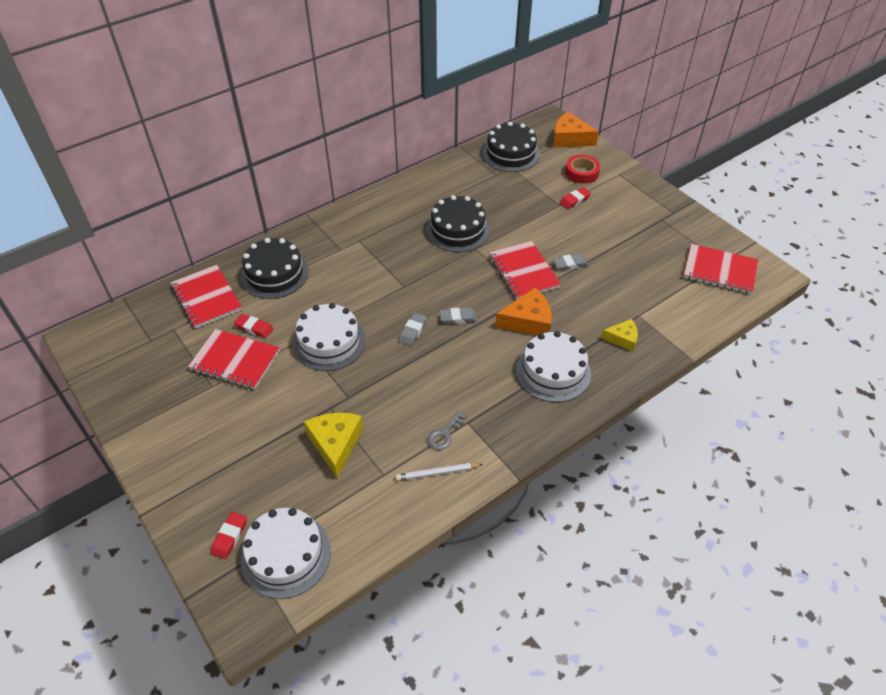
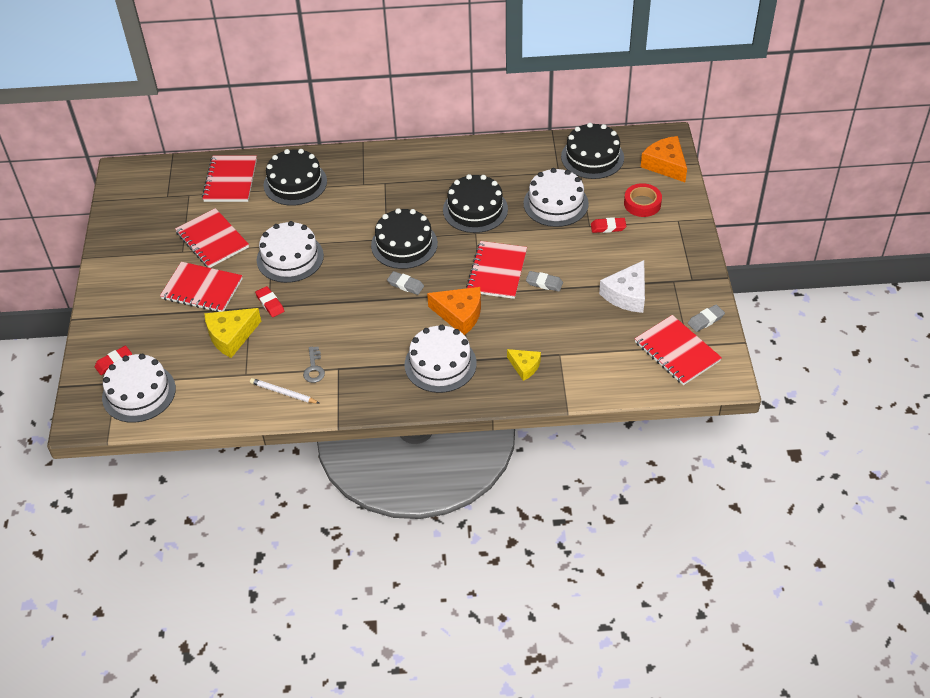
camera: 35 degrees right, 0 degrees up
(254, 328) = (245, 220): red eraser -> red eraser (270, 303)
(265, 413) = (202, 289): none -> red notebook
(335, 444) = (231, 336): yellow cheese -> yellow cheese turned 150 degrees counterclockwise
(413, 331) = (360, 279): grey eraser -> grey eraser (705, 320)
(424, 284) = (404, 244): none -> black cake
(445, 434) = (314, 368): grey key -> grey key turned 75 degrees counterclockwise
(517, 199) = (555, 203): none -> white cake
(640, 244) = (627, 294): none -> white cheese

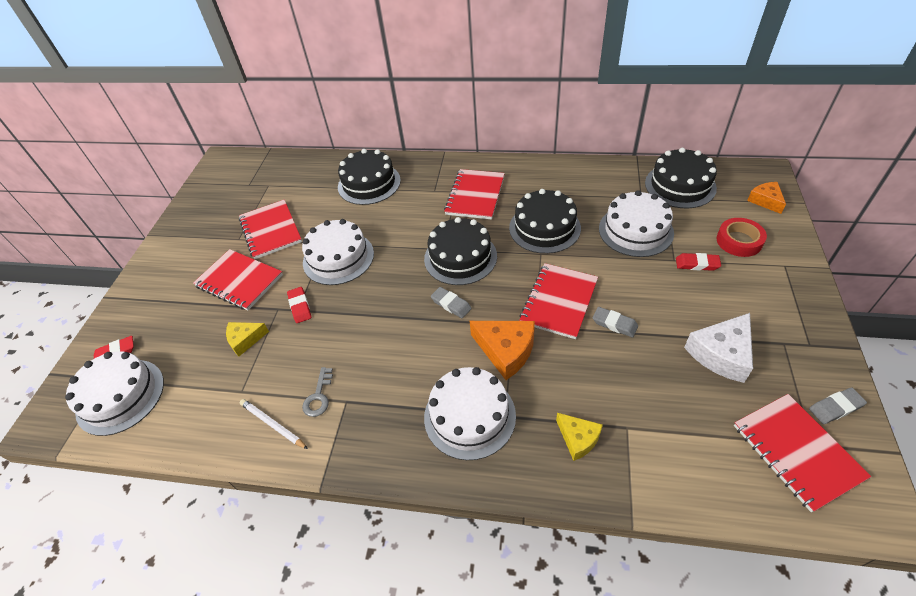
camera: 15 degrees right, 0 degrees up
(230, 180) = (310, 175): red notebook -> red notebook (475, 195)
(231, 336) = (245, 340): yellow cheese -> yellow cheese, size x0.62
(665, 165) = (765, 201): orange cheese -> orange cheese, size x0.62

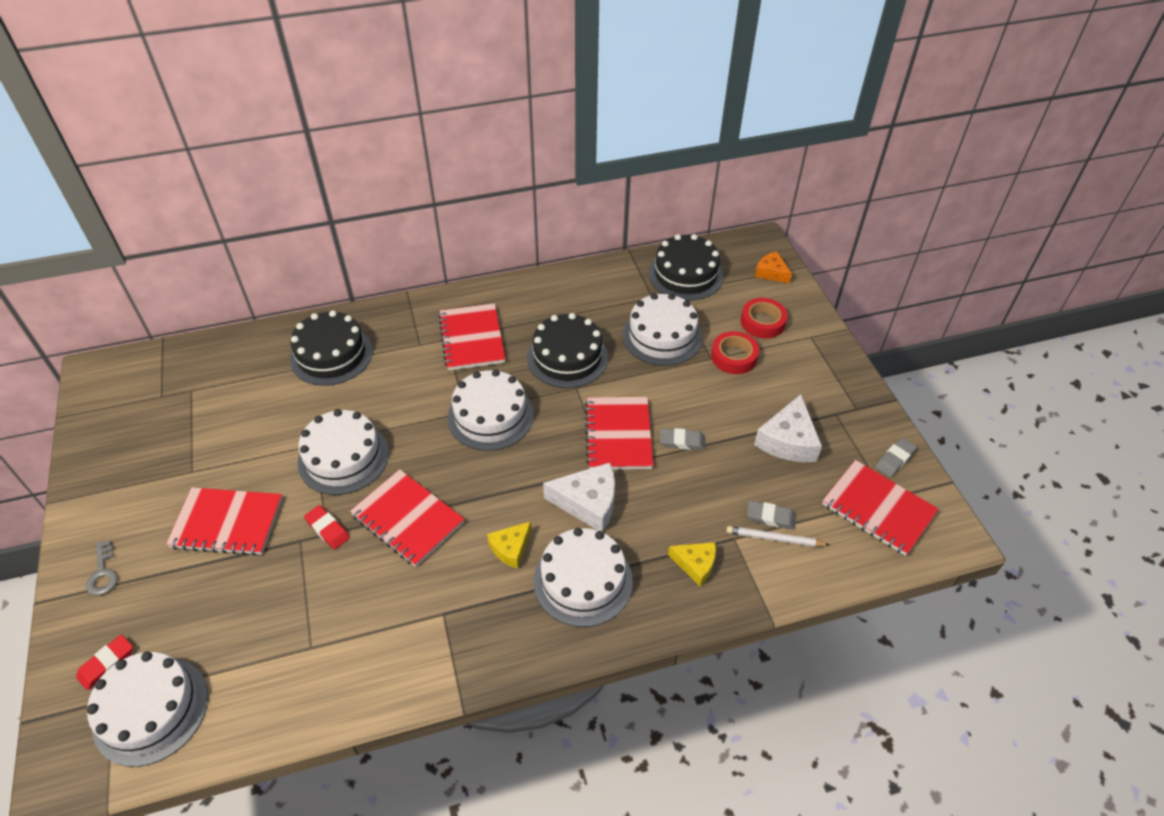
camera: 30 degrees left, 0 degrees up
(245, 340) = (280, 589): yellow cheese -> yellow cheese (511, 548)
(270, 230) = (232, 448): red notebook -> red notebook (407, 519)
(273, 424) = (372, 668): white pencil -> white pencil (774, 538)
(318, 396) = (408, 619): grey key -> grey key (103, 573)
(451, 304) = (506, 472): grey eraser -> grey eraser (770, 517)
(460, 257) = (490, 416): black cake -> white cake
(506, 350) = (588, 503): orange cheese -> white cheese
(697, 264) = (734, 357): red eraser -> red tape

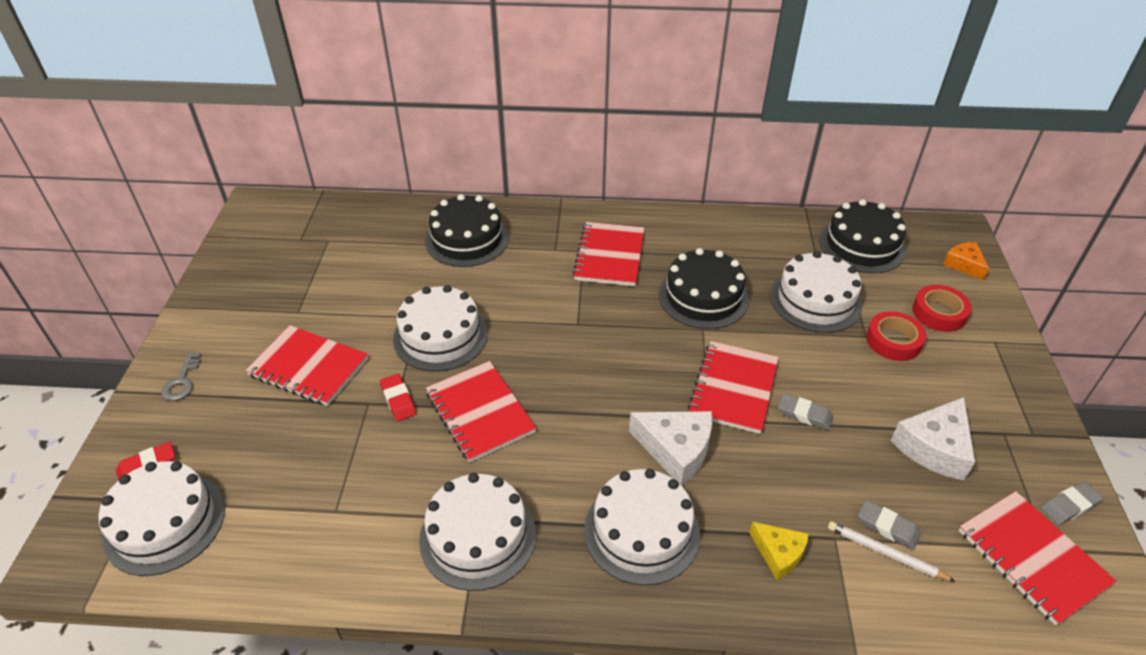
camera: 20 degrees right, 5 degrees down
(490, 416) = (601, 334): white cake -> white cake (478, 536)
(511, 548) = (575, 473): yellow cheese -> none

